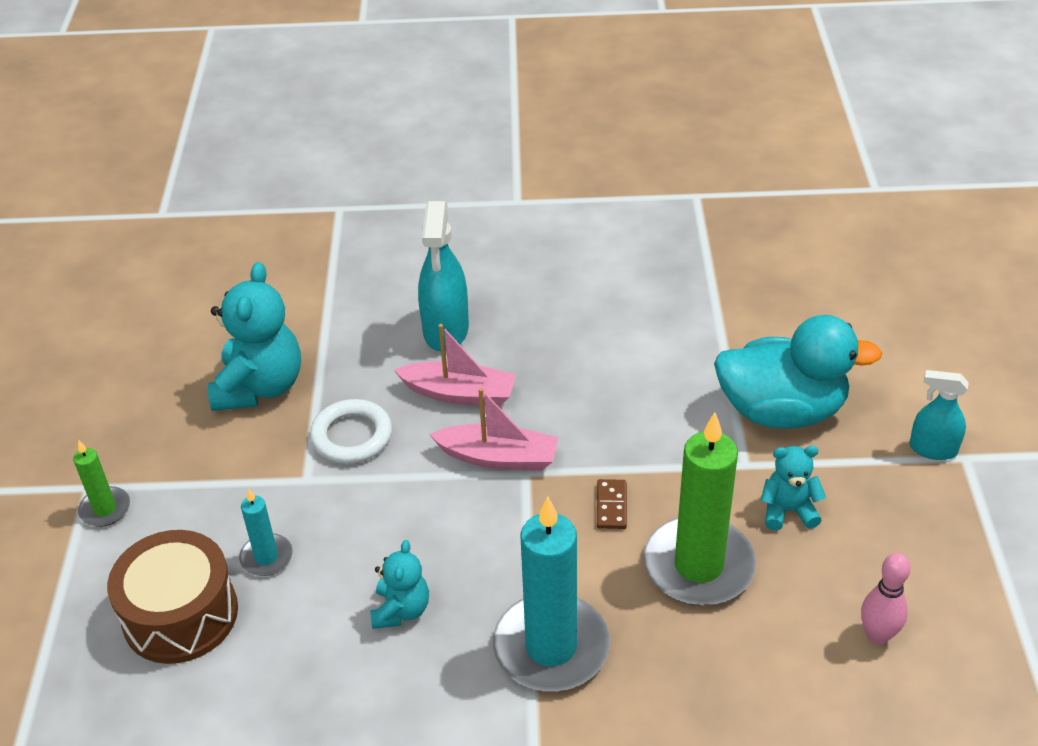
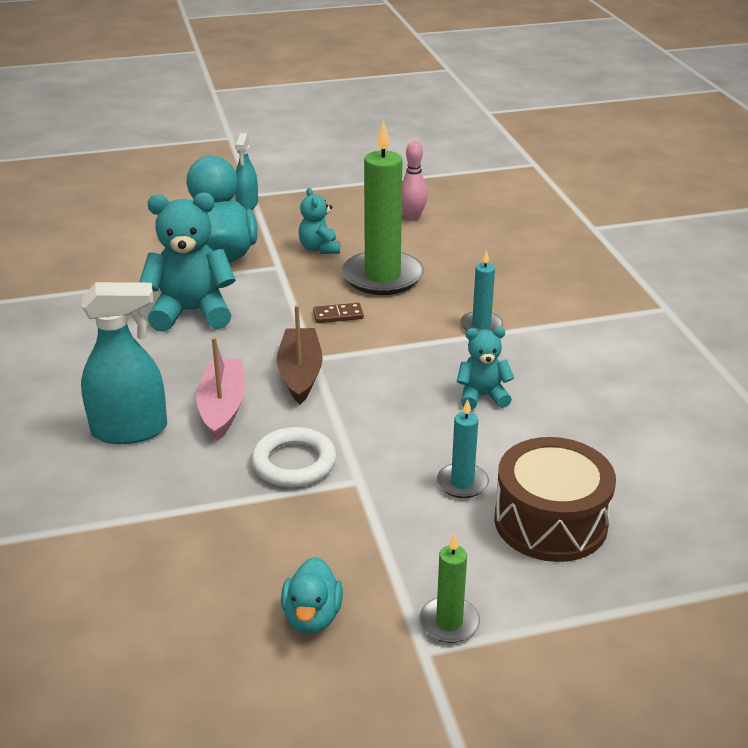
camera: 105 degrees left, 10 degrees down
(159, 426) = (312, 617): none -> turquoise duck
(260, 387) = (233, 547): turquoise teddy bear -> turquoise teddy bear (192, 312)
(498, 457) = (300, 373): pink boat -> brown boat
(551, 647) = (481, 325): turquoise candle -> turquoise candle, size x0.49

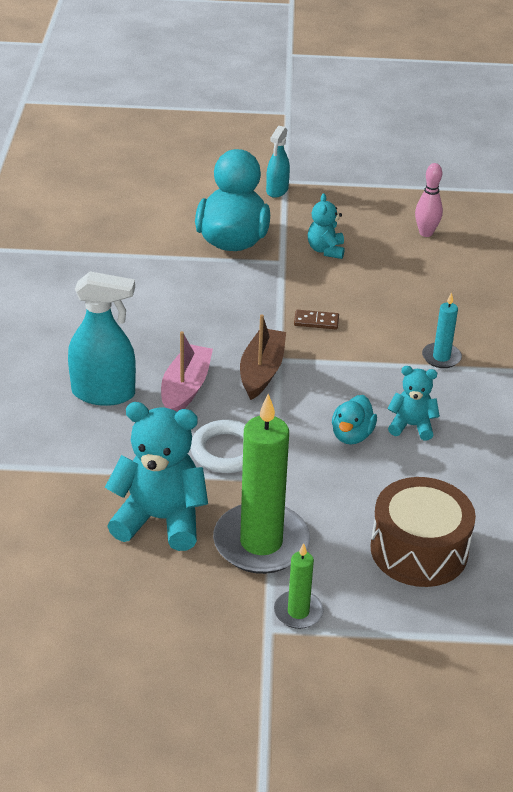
camera: 15 degrees right, 5 degrees up
(192, 312) = (190, 293): turquoise teddy bear -> turquoise teddy bear (160, 519)
(312, 617) = (193, 581): turquoise duck -> turquoise duck (352, 435)
(382, 277) = (371, 290): green candle -> green candle (261, 542)
(462, 483) = (359, 500): turquoise candle -> none

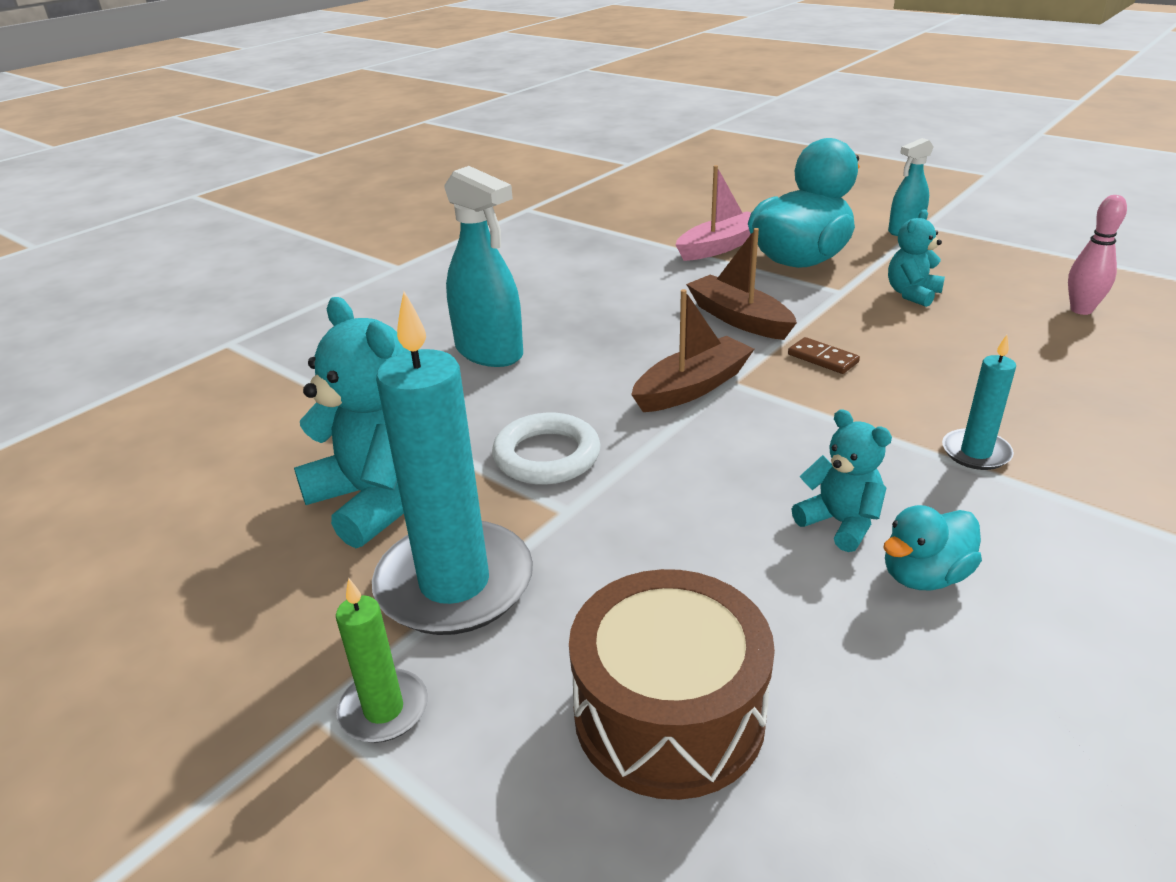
camera: 40 degrees right, 5 degrees down
(185, 388) = (581, 376): pink boat -> pink boat (720, 247)
(239, 307) = (739, 319): none -> brown boat
(261, 542) = (455, 583): green candle -> turquoise candle
(352, 435) = (734, 501): turquoise duck -> turquoise duck (924, 576)

